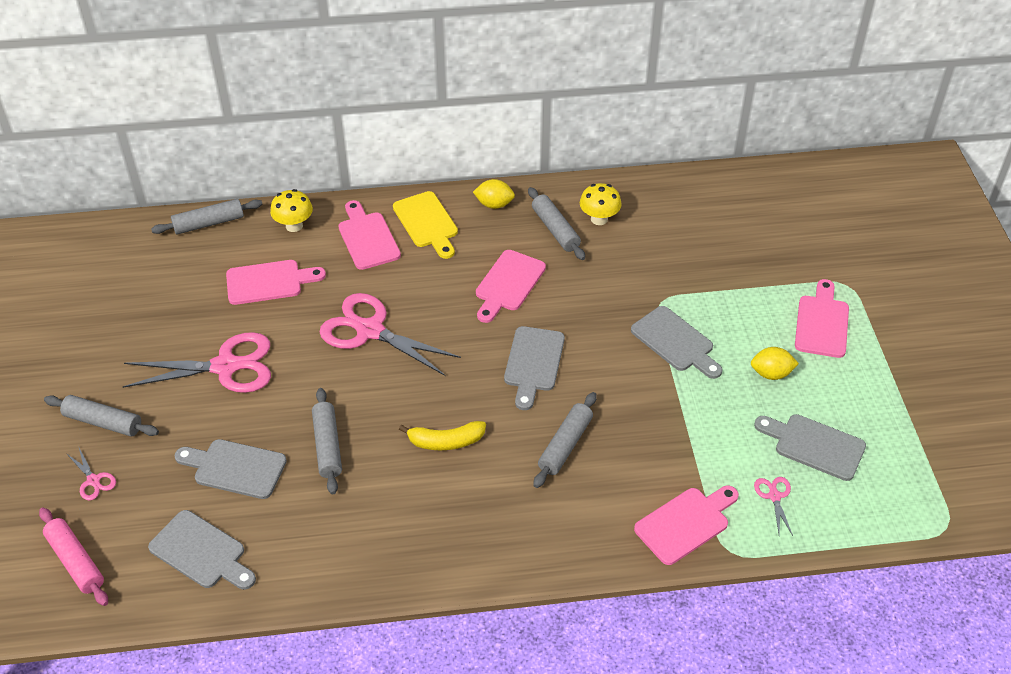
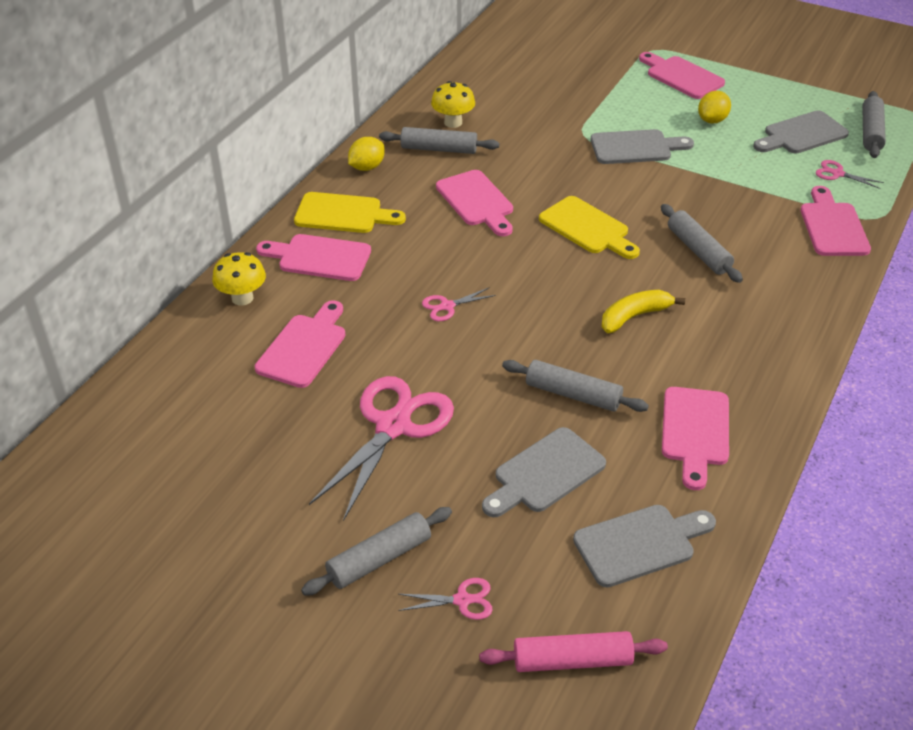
camera: 55 degrees left, 5 degrees down
(209, 223) = (162, 357): grey rolling pin -> grey rolling pin (871, 132)
(340, 535) = (695, 431): none -> pink cutting board
(370, 330) = (447, 306): pink scissors -> pink scissors, size x0.44
(446, 441) = (634, 316): yellow banana -> yellow banana turned 150 degrees counterclockwise
(533, 363) = (587, 228): grey cutting board -> yellow cutting board

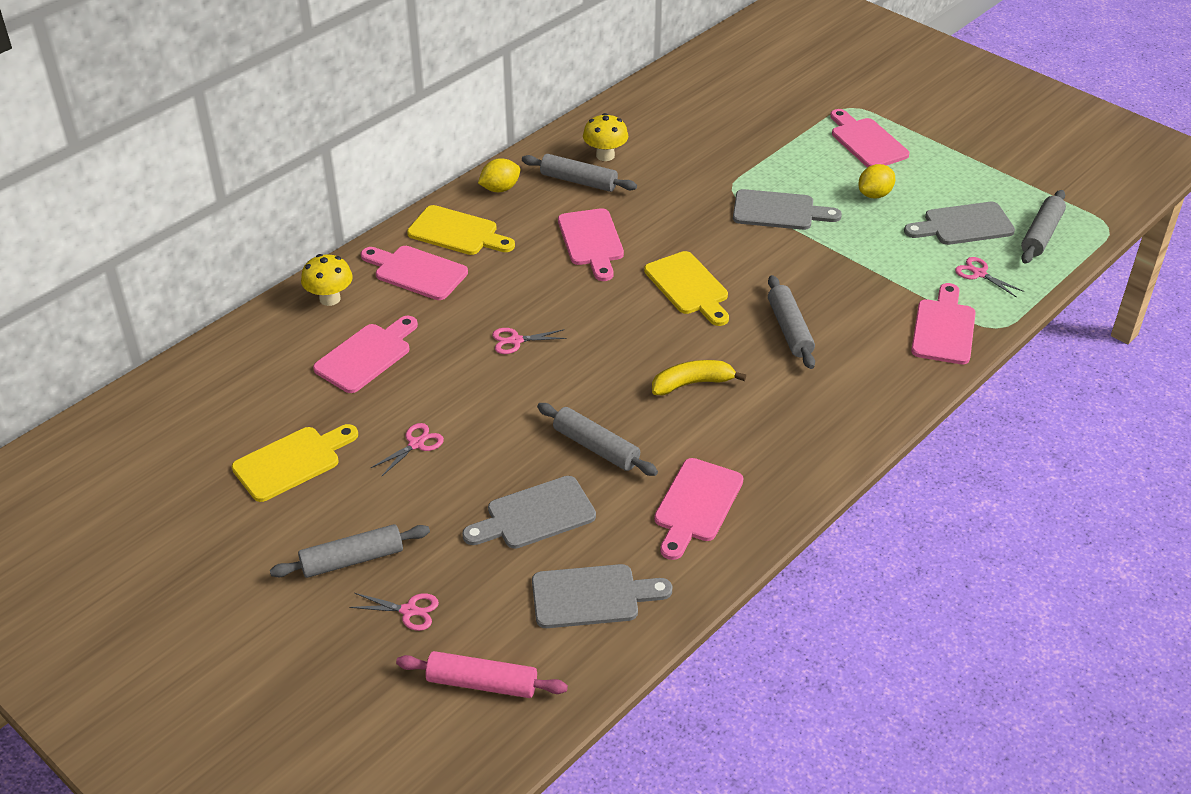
camera: 15 degrees right, 0 degrees up
(272, 469) = (292, 462): none -> yellow cutting board
(393, 426) = (416, 444): pink scissors -> pink scissors, size x0.44

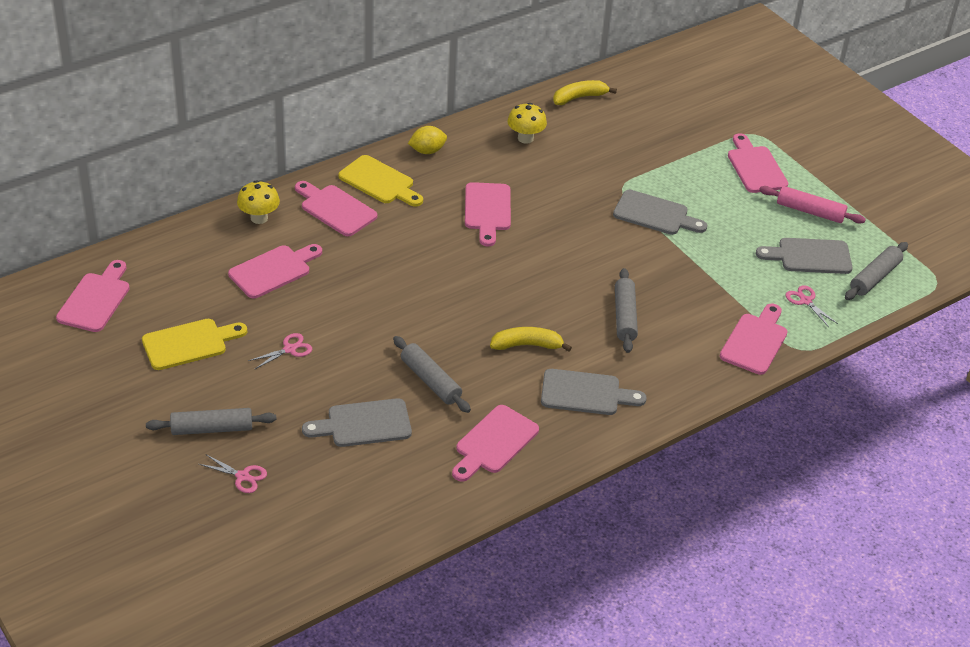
camera: 10 degrees right, 0 degrees up
(160, 432) = (96, 300): none -> pink cutting board
(482, 683) = (280, 542): pink rolling pin -> pink rolling pin (810, 211)
(515, 341) = (396, 282): pink scissors -> none
(578, 181) = (495, 157): grey rolling pin -> none
(592, 596) = (386, 496): grey cutting board -> grey cutting board (585, 393)
(648, 102) = (579, 97): none -> yellow banana
(688, 287) = (554, 264): yellow cutting board -> none
(874, 194) = (743, 215): yellow lemon -> none

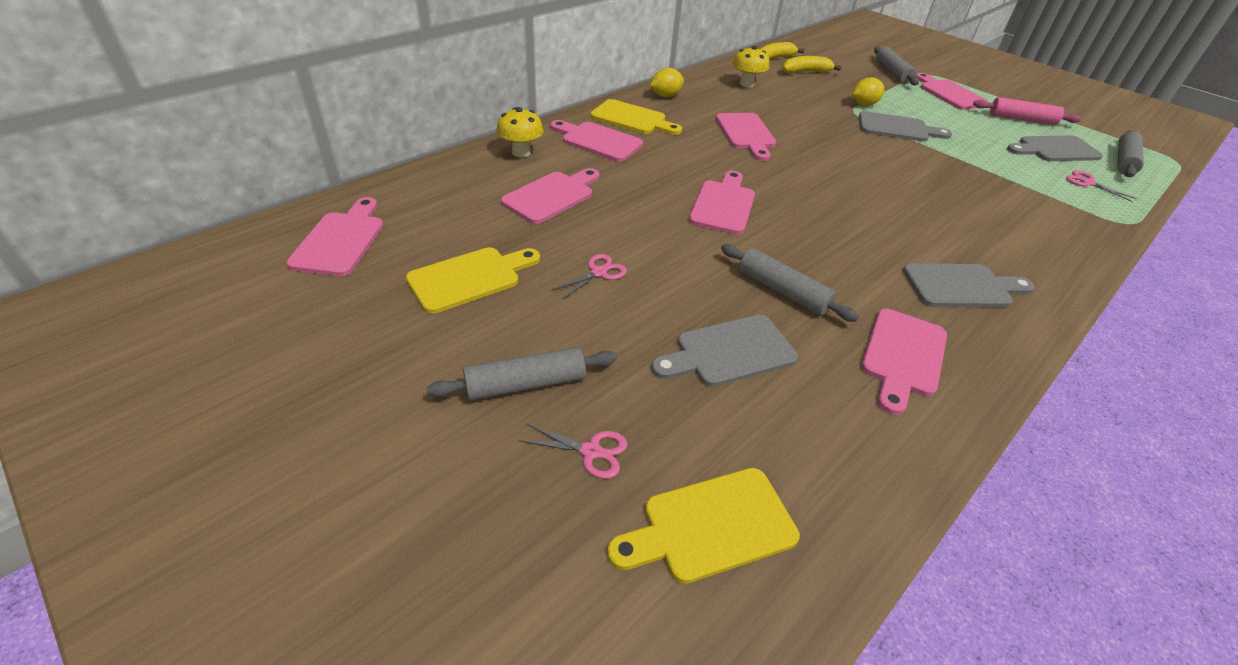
camera: 10 degrees left, 0 degrees up
(301, 526) = (711, 526): none -> yellow cutting board
(527, 345) = (863, 243): yellow banana -> yellow banana (805, 72)
(624, 316) = (939, 209): grey rolling pin -> grey rolling pin (892, 73)
(640, 177) = (863, 104): none -> yellow lemon
(755, 341) = (1080, 220): pink cutting board -> pink cutting board (723, 205)

